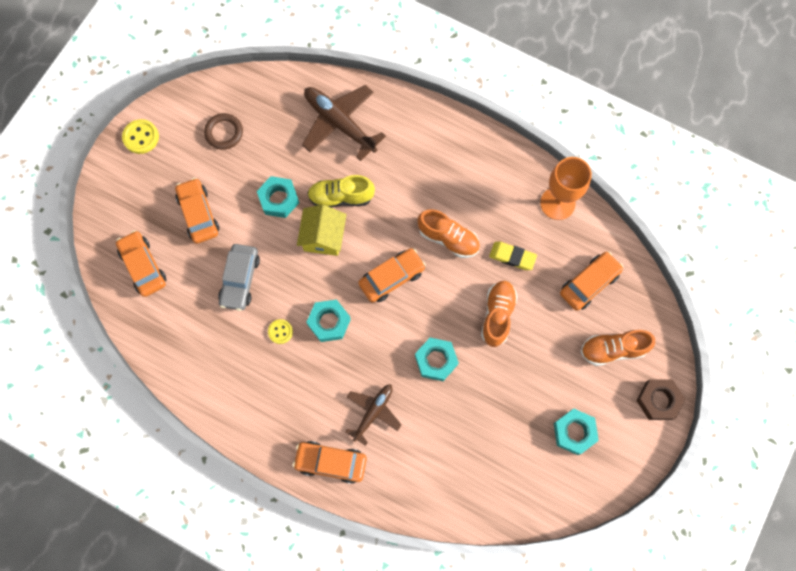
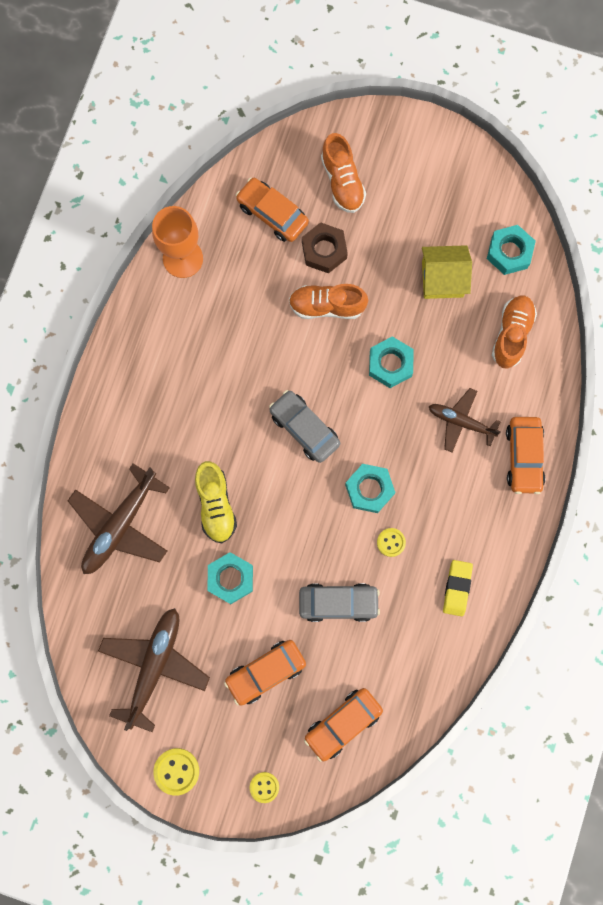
camera: 100 degrees left, 5 degrees up
(111, 199) = (264, 787): none -> yellow button
(224, 133) = (154, 666): brown ring -> brown plane
(323, 237) = (269, 516): yellow house -> yellow house (442, 279)
(392, 278) = (304, 428): orange car -> grey car
(448, 238) = (246, 373): orange shoe -> orange shoe (511, 334)
(512, 257) = (256, 299): yellow eraser -> yellow eraser (457, 588)
(574, 432) = (439, 210): turquoise nut -> turquoise nut (509, 252)
(658, 400) = (388, 131): brown nut -> brown nut (324, 250)

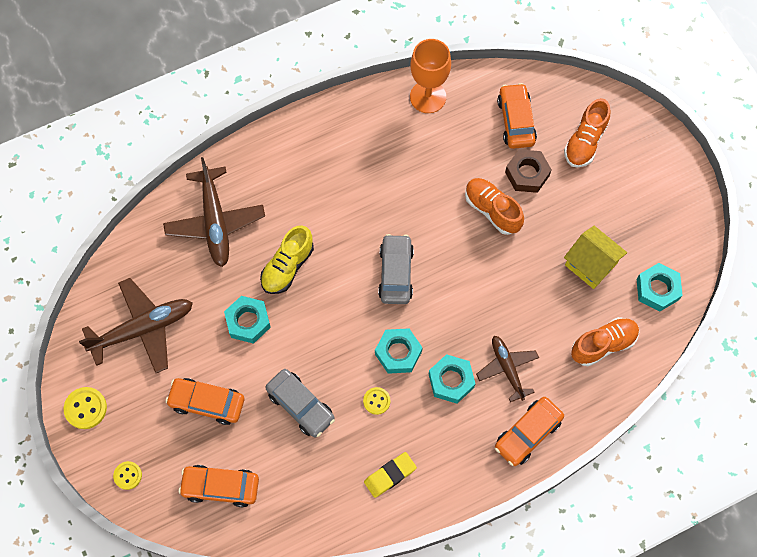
camera: 45 degrees right, 10 degrees down
(120, 525) = (215, 222): brown plane -> brown plane turned 90 degrees counterclockwise
(390, 364) = (497, 286): turquoise nut -> turquoise nut (451, 381)

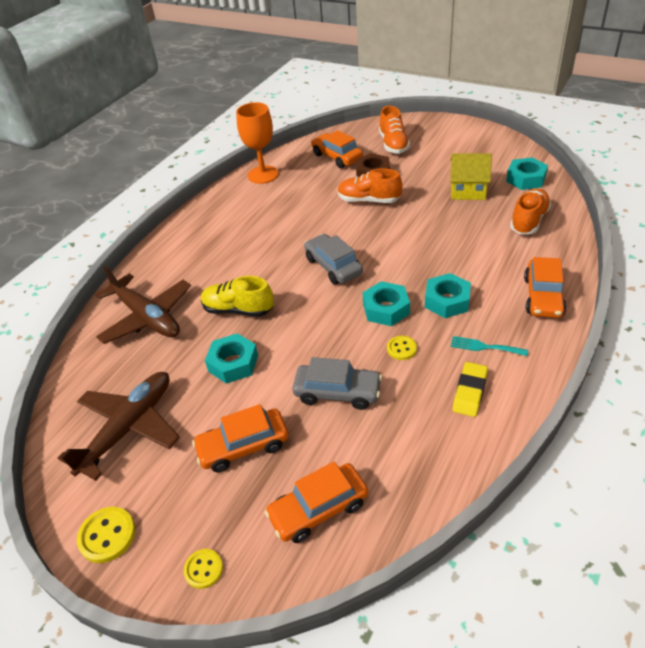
camera: 30 degrees left, 25 degrees down
(287, 267) = (238, 310): yellow shoe -> yellow shoe turned 105 degrees clockwise
(437, 446) = (484, 347): none -> turquoise fork
(507, 368) = (480, 270): brown plane -> none

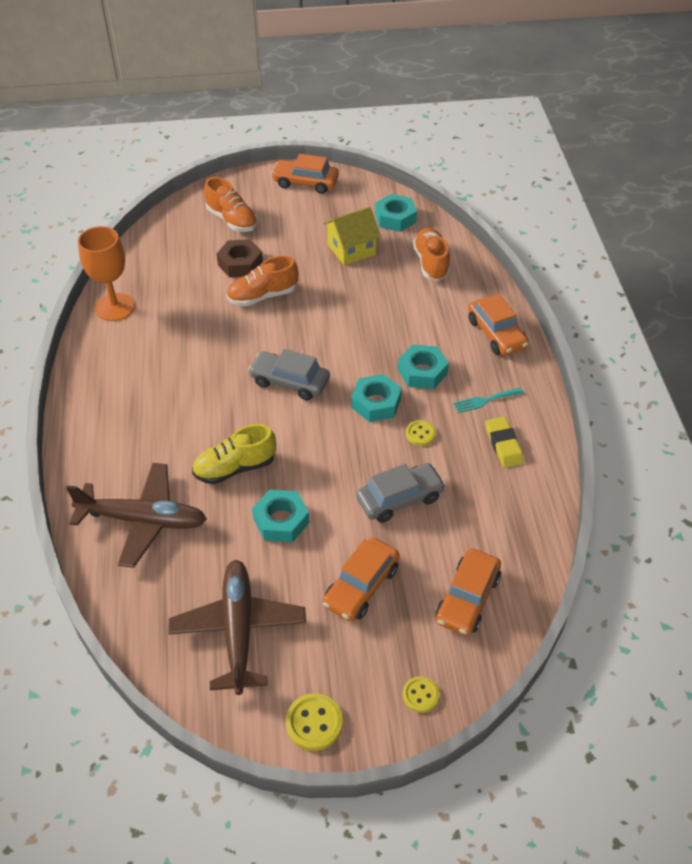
camera: 40 degrees left, 5 degrees up
(337, 157) = (182, 256): orange car -> orange car (305, 183)

